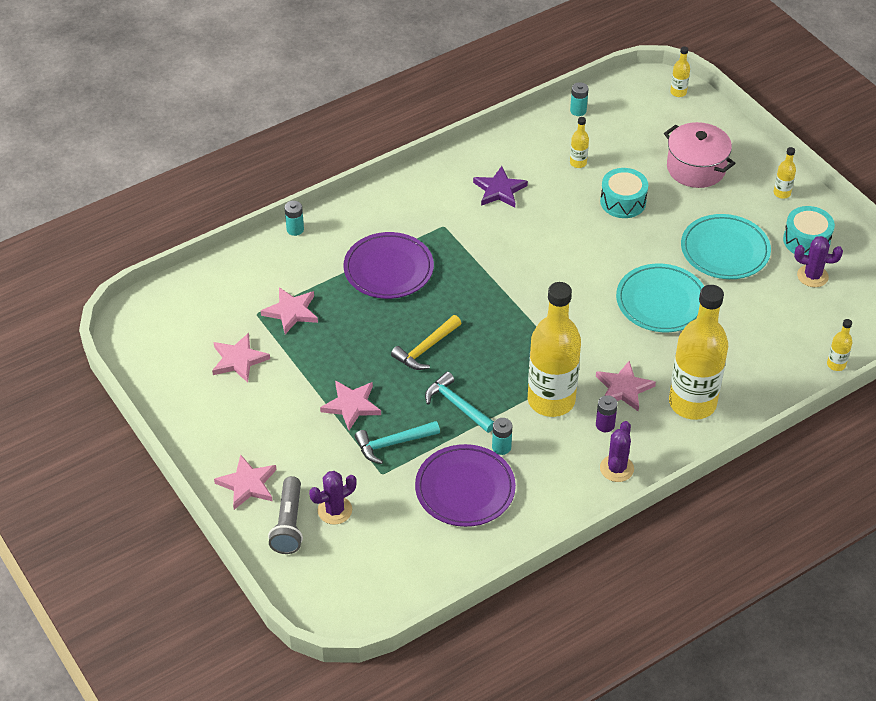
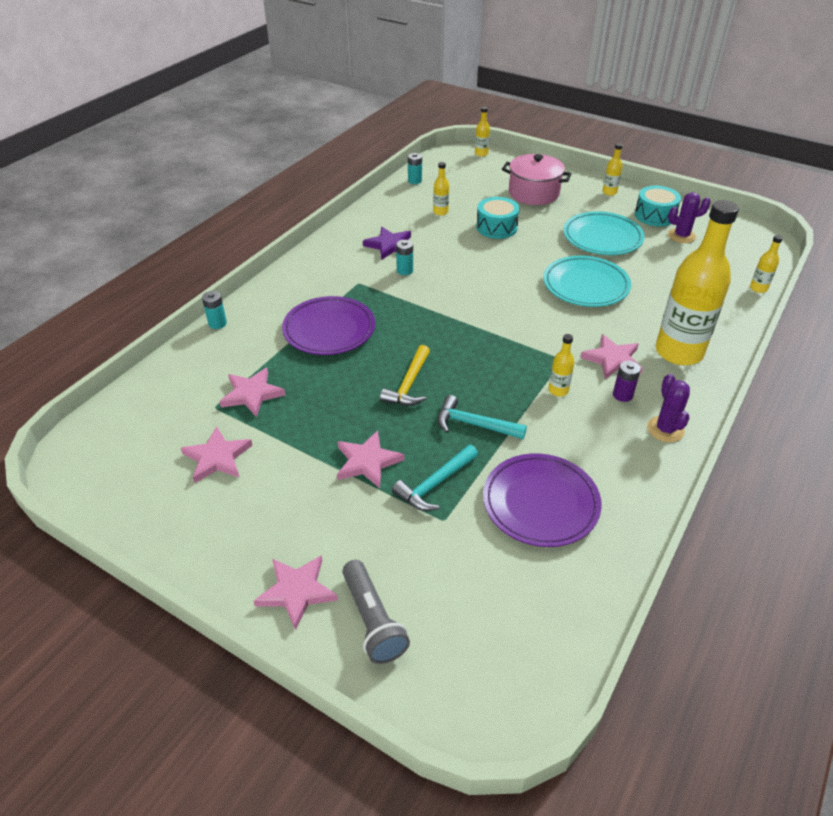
camera: 25 degrees left, 5 degrees down
(334, 510) = (417, 582): purple cactus -> none
(501, 447) = (545, 448): turquoise battery -> turquoise battery (405, 270)
(551, 400) = (558, 390): yellow bottle -> yellow bottle, size x0.40

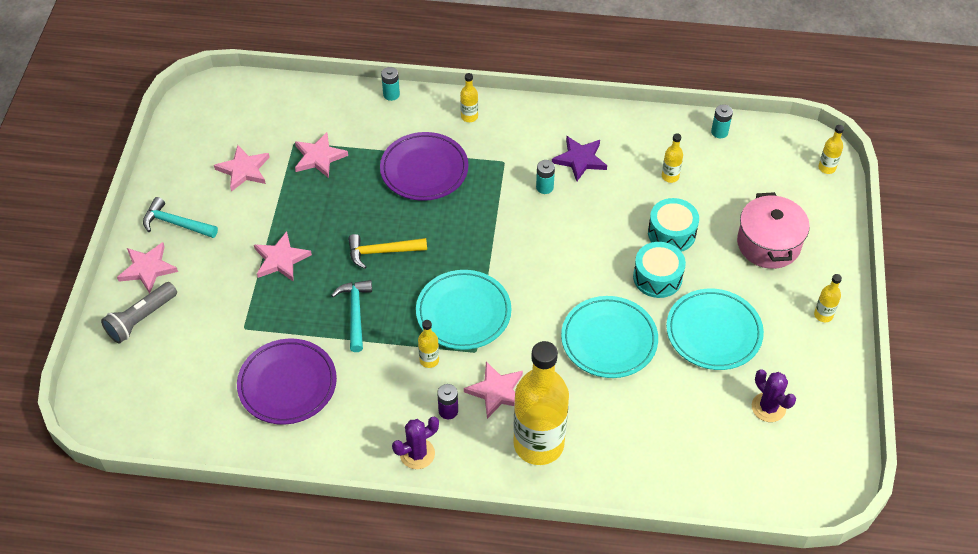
camera: 65 degrees right, 10 degrees up
(435, 484) = (276, 310): turquoise hammer -> turquoise hammer (176, 223)
(514, 354) = (463, 313): none -> turquoise plate
(655, 215) = (798, 372): turquoise drum -> turquoise drum (657, 277)
(758, 288) = (701, 501): yellow bottle -> yellow bottle (469, 117)

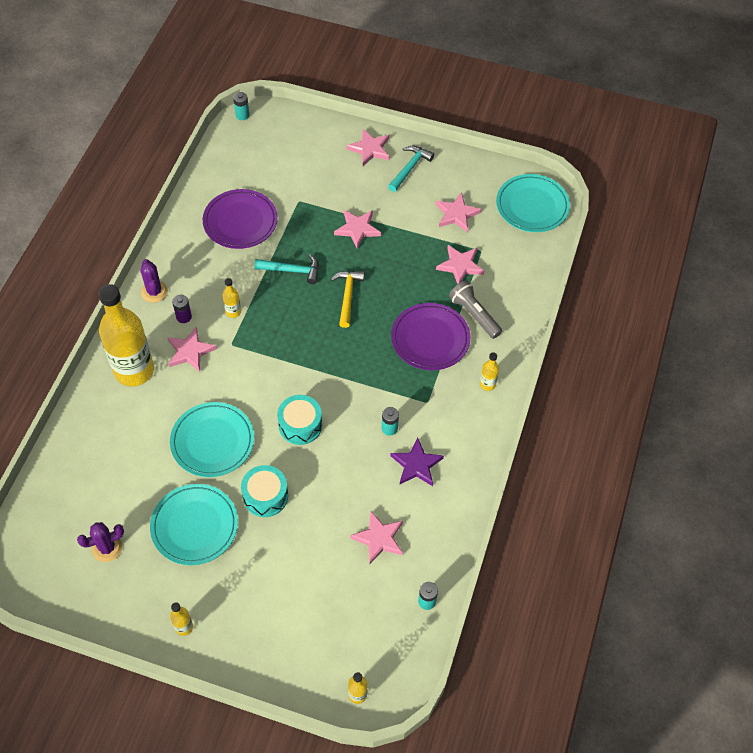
camera: 100 degrees right, 5 degrees up
(141, 319) = (324, 143): grey flashlight -> grey flashlight (474, 315)
(391, 94) = (525, 328): turquoise battery -> turquoise battery (242, 115)
(463, 313) = (271, 342): turquoise plate -> turquoise plate (532, 206)
(670, 176) = (379, 538): yellow bottle -> pink star
(671, 233) = (311, 521): turquoise drum -> turquoise drum (300, 425)
(768, 244) = (277, 604): pink pot -> none

